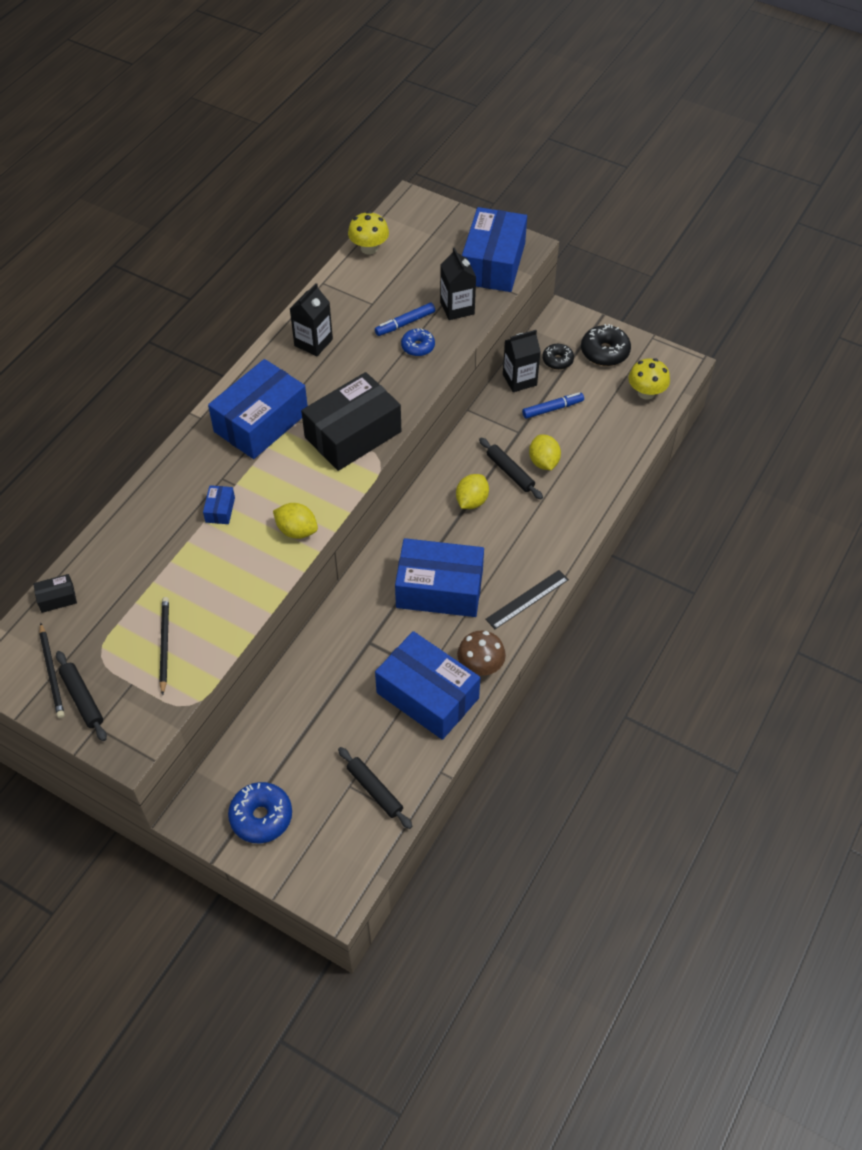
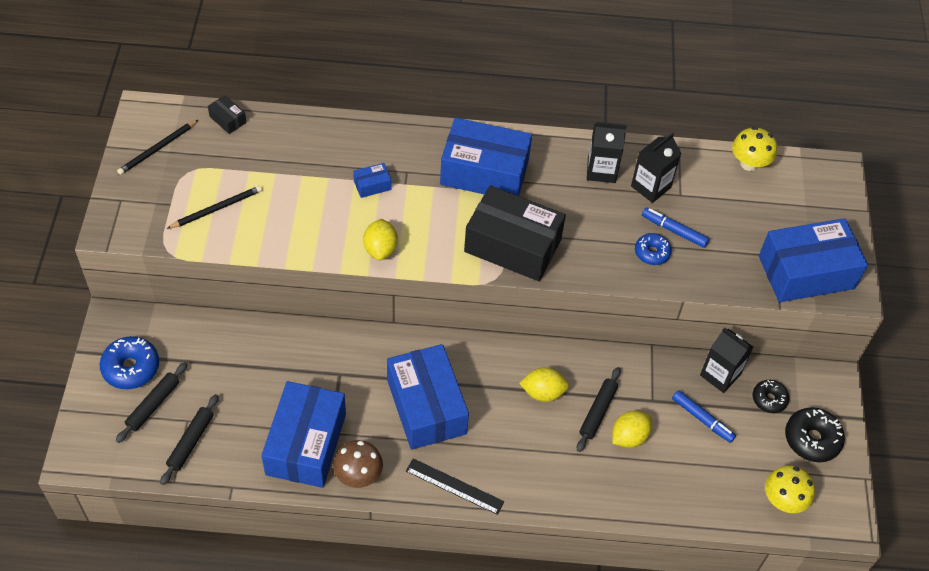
camera: 60 degrees right, 0 degrees up
(82, 699) = (142, 179): black rolling pin -> black rolling pin (153, 405)
(457, 308) = (724, 265): black carton -> black carton (651, 187)

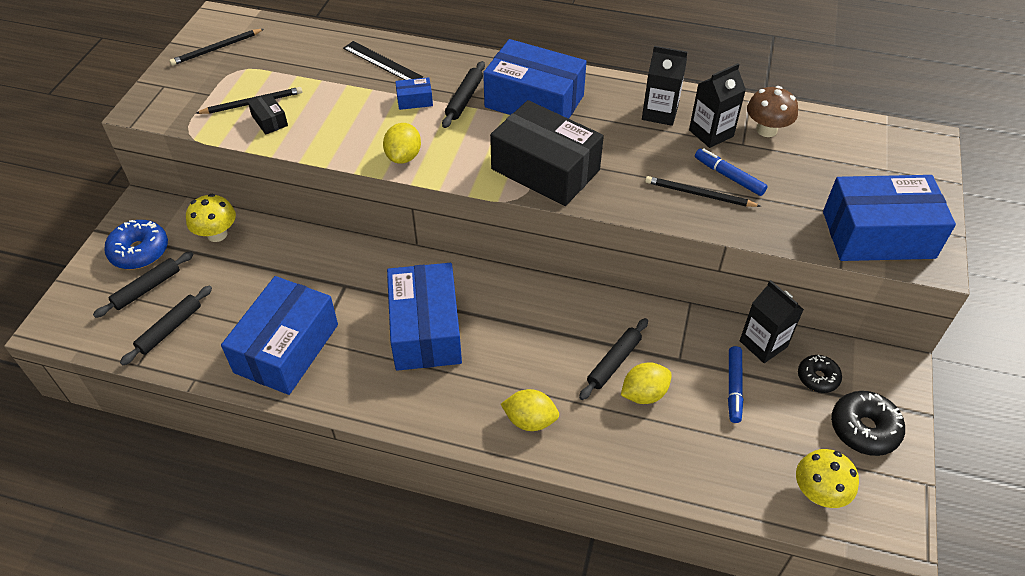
camera: 15 degrees right, 5 degrees down
(228, 120) = (293, 32): black box -> black box (269, 121)
(358, 475) = (331, 388): brown mushroom -> brown mushroom (766, 130)
(419, 178) = (464, 99): none -> black rolling pin
(454, 486) = (432, 416): black ruler -> black ruler (382, 62)
(543, 392) = (557, 334): yellow lemon -> yellow lemon (530, 420)
(652, 253) = (699, 194): blue donut -> black pencil
(702, 419) = (734, 387): blue marker -> blue marker turned 45 degrees clockwise
(749, 163) = (826, 124): yellow mushroom -> yellow mushroom (217, 234)

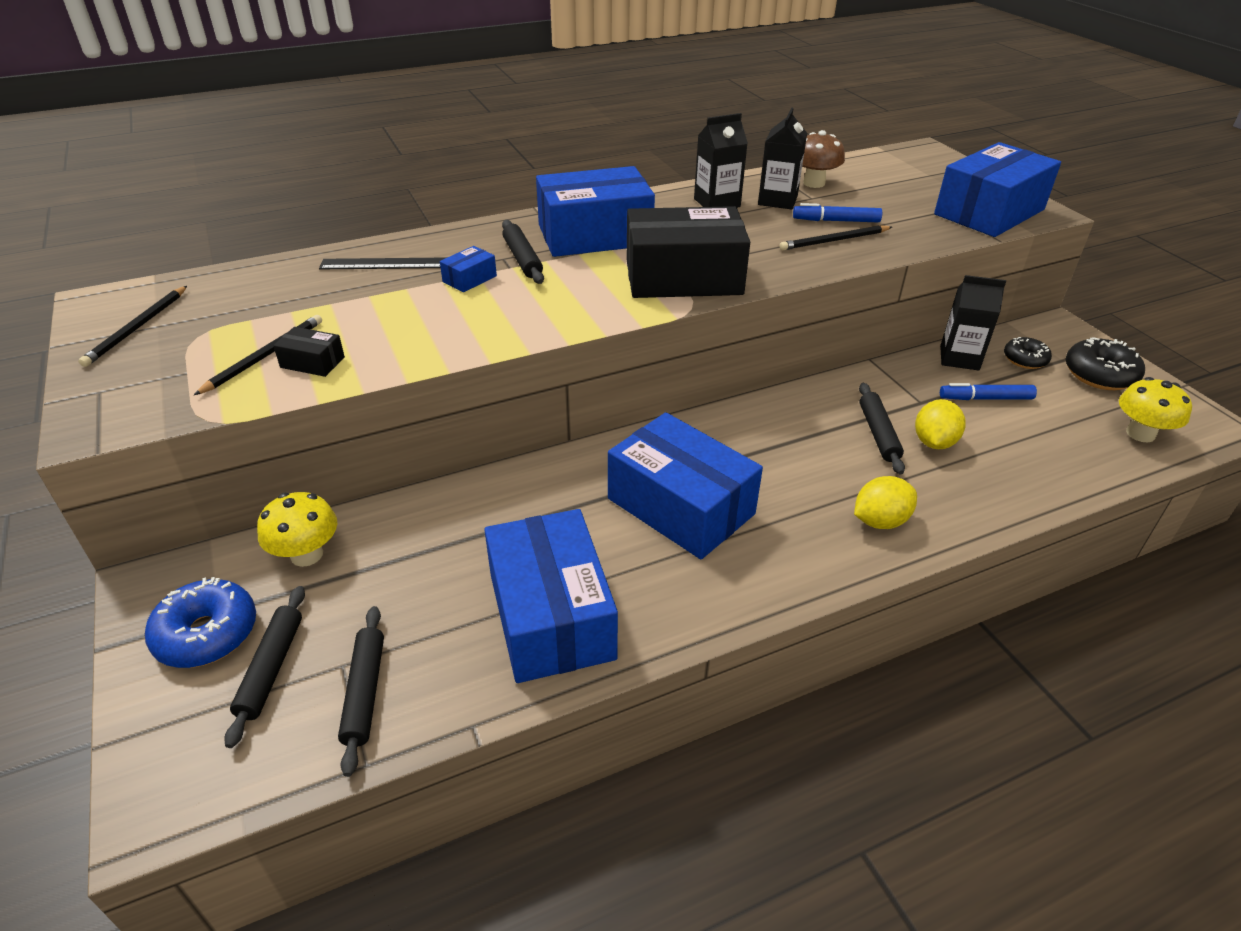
camera: 40 degrees left, 10 degrees down
(403, 156) = (527, 326): yellow lemon -> none
(734, 387) = (985, 398): blue marker -> blue marker turned 120 degrees clockwise

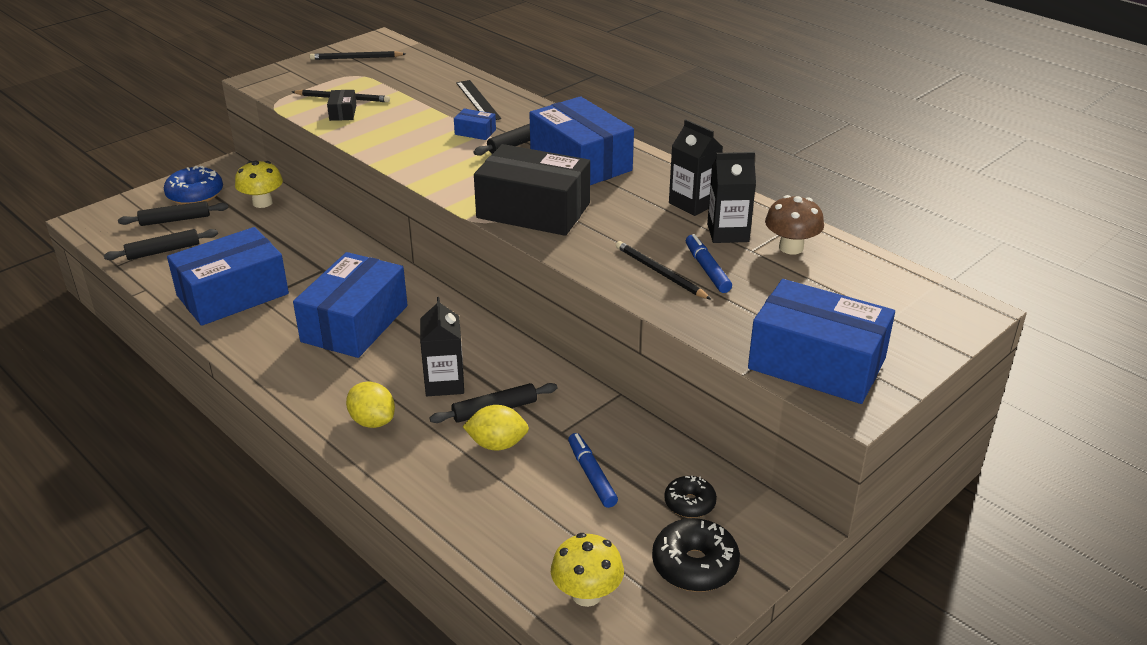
camera: 70 degrees right, 5 degrees down
(683, 277) = (533, 211): black box -> black box turned 45 degrees counterclockwise
(959, 358) = (660, 454): black carton -> black carton (444, 383)

